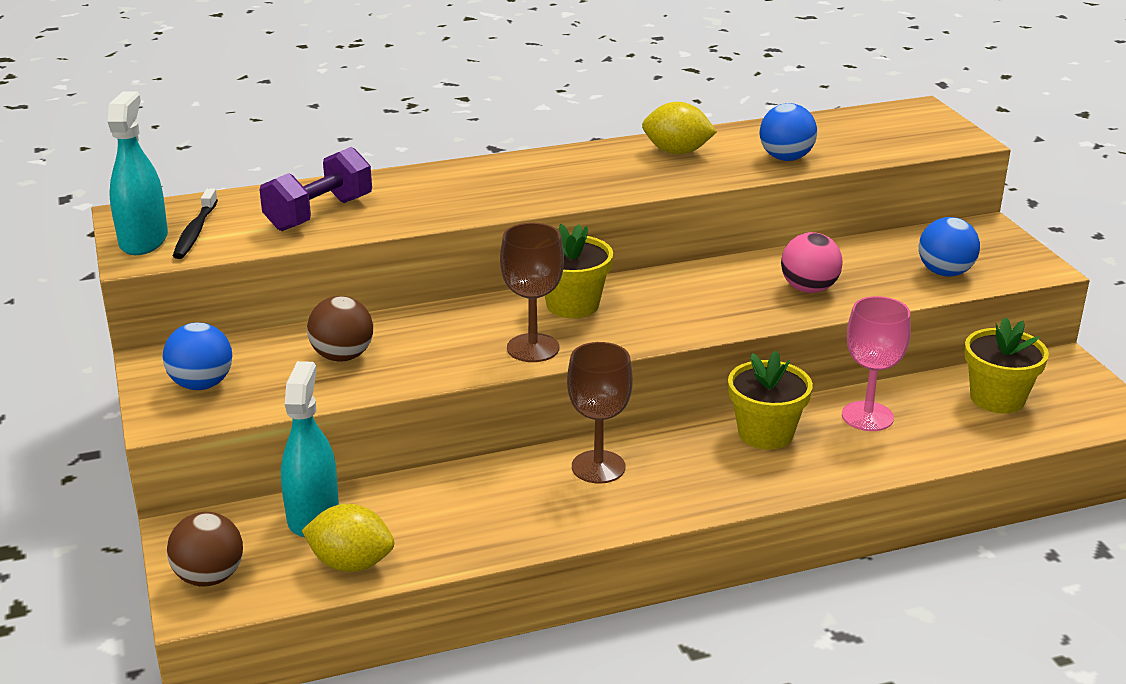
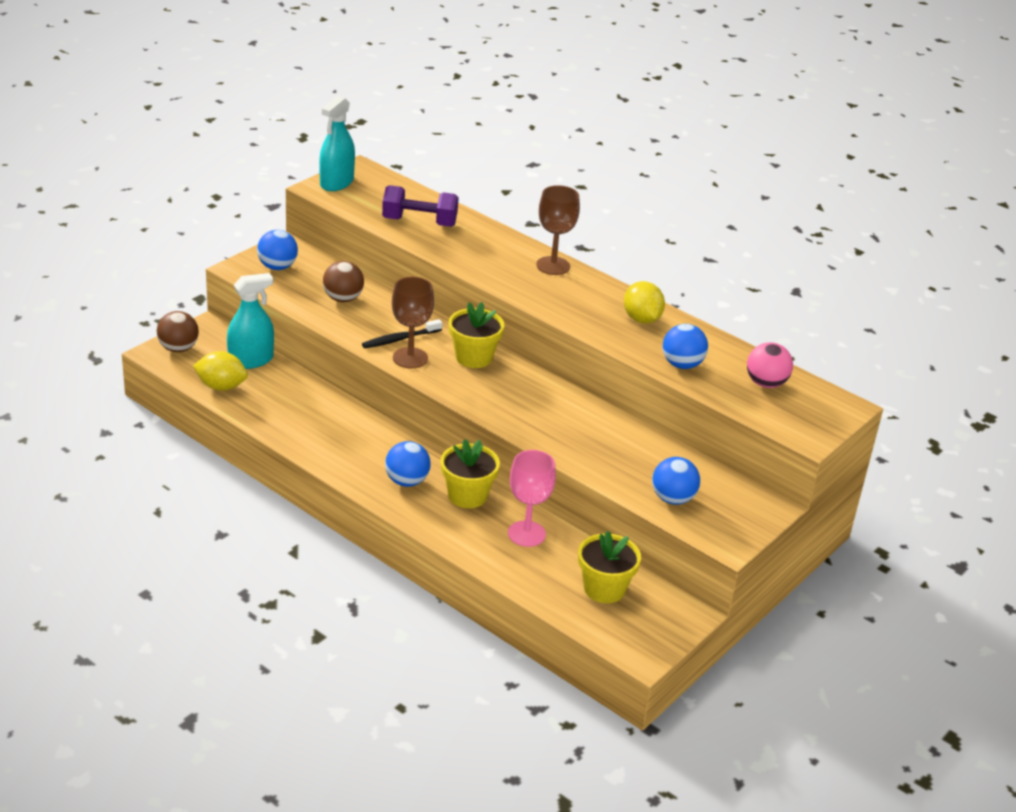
camera: 55 degrees right, 5 degrees up
(143, 240) = (337, 183): turquoise spray bottle -> turquoise spray bottle turned 150 degrees clockwise
(195, 231) = (361, 193): black toothbrush -> black toothbrush (400, 339)
(351, 564) = (221, 386): yellow lemon -> yellow lemon turned 60 degrees counterclockwise
(598, 467) = (375, 441): brown goblet -> brown goblet (553, 266)
(704, 469) = (407, 481): none -> blue ball
(809, 289) = (587, 444): pink ball -> pink ball (766, 383)

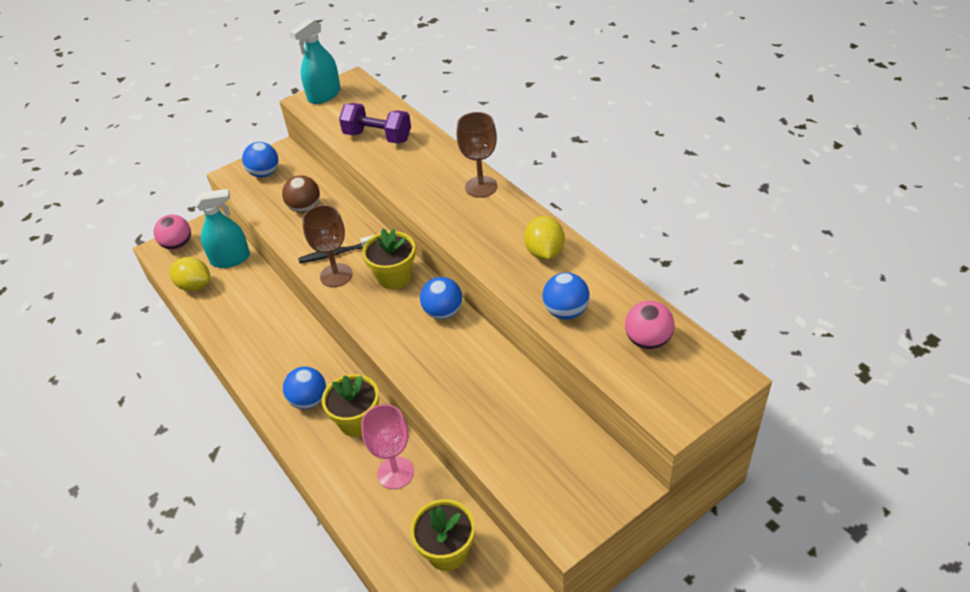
camera: 20 degrees right, 10 degrees up
(178, 348) = (178, 245): brown ball -> pink ball
(673, 499) = (526, 465): blue ball -> blue ball (443, 312)

